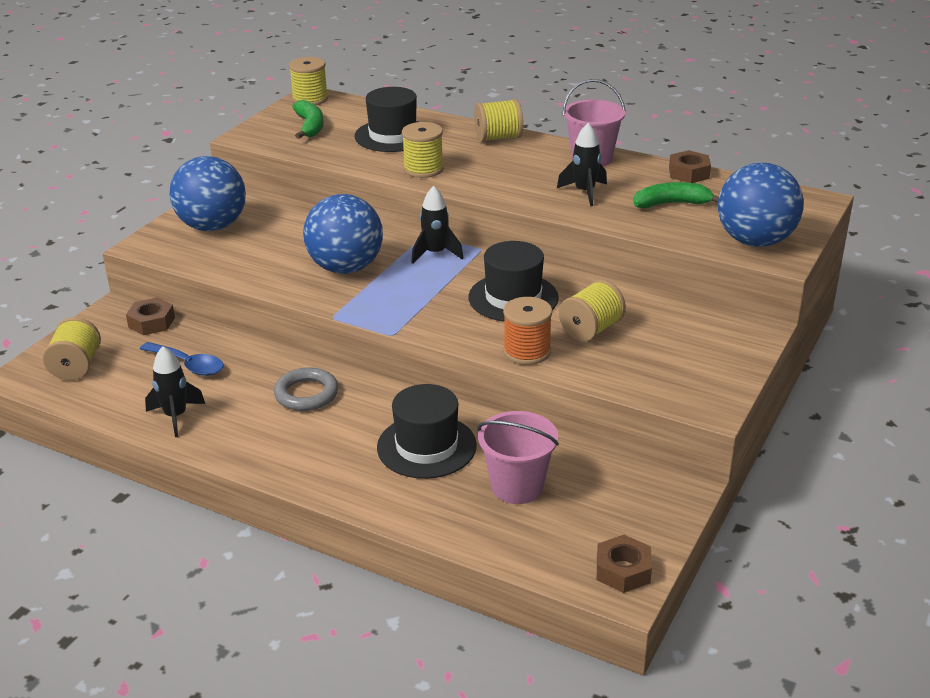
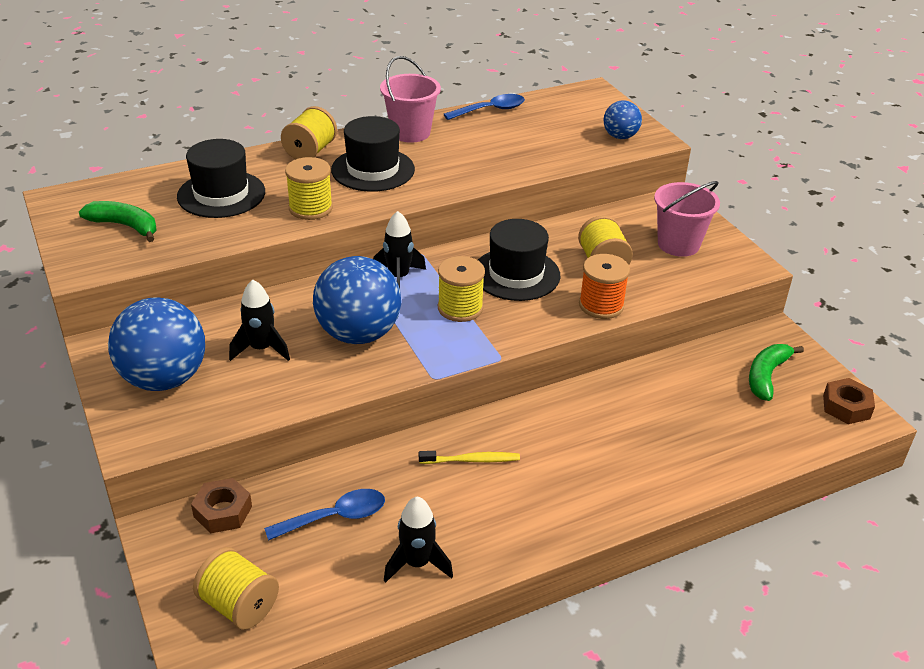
camera: 55 degrees left, 5 degrees up
(306, 394) = (471, 460): grey ring -> yellow toothbrush
(310, 99) = (65, 202): yellow spool -> yellow spool (460, 308)
(426, 446) = (617, 427): black hat -> black hat (373, 170)
(517, 486) = (711, 406): pink bucket -> pink bucket (678, 244)
(584, 192) = (460, 160): black rocket -> black rocket (261, 349)
(672, 204) = (527, 138): green banana -> green banana (766, 376)
(689, 173) = (490, 110): brown nut -> blue spoon
(755, 241) = (620, 136): blue ball -> blue ball, size x0.53

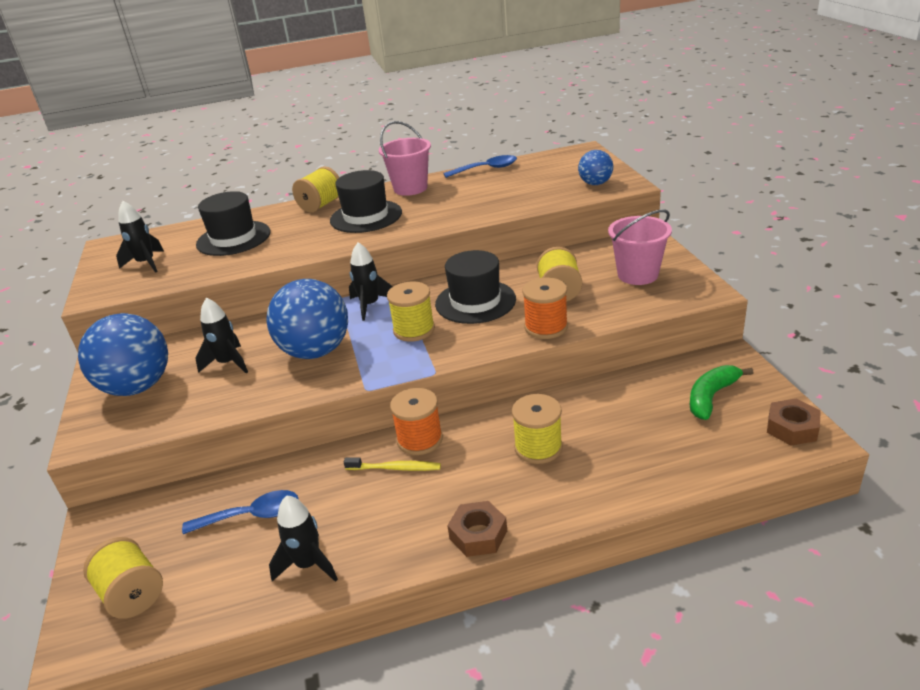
camera: 15 degrees right, 5 degrees down
(125, 226) = (146, 263): green banana -> black rocket
(223, 511) = (157, 506): brown nut -> brown nut (478, 535)
(310, 208) = (300, 247): yellow spool -> yellow spool (538, 447)
(487, 428) = (420, 439): none -> orange spool

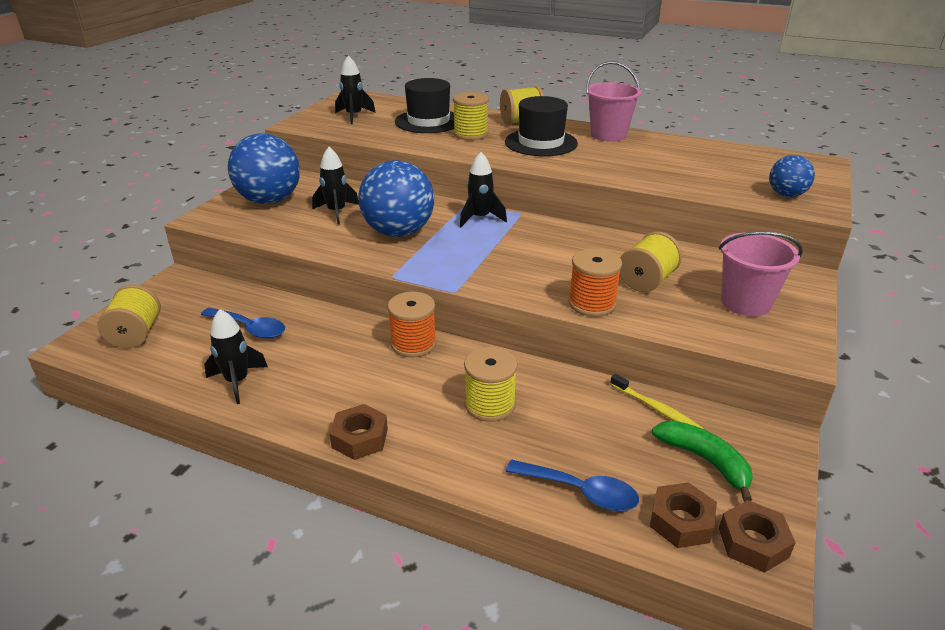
camera: 35 degrees right, 0 degrees up
(395, 468) = (370, 353): yellow toothbrush -> yellow toothbrush (656, 408)
(414, 330) = (485, 252): yellow spool -> yellow spool (470, 134)
(475, 301) = (563, 254): black hat -> none
(486, 169) = (698, 144): blue spoon -> blue spoon (580, 491)
(711, 397) = (705, 461): green banana -> green banana turned 60 degrees clockwise
(744, 443) = (681, 521): none -> brown nut

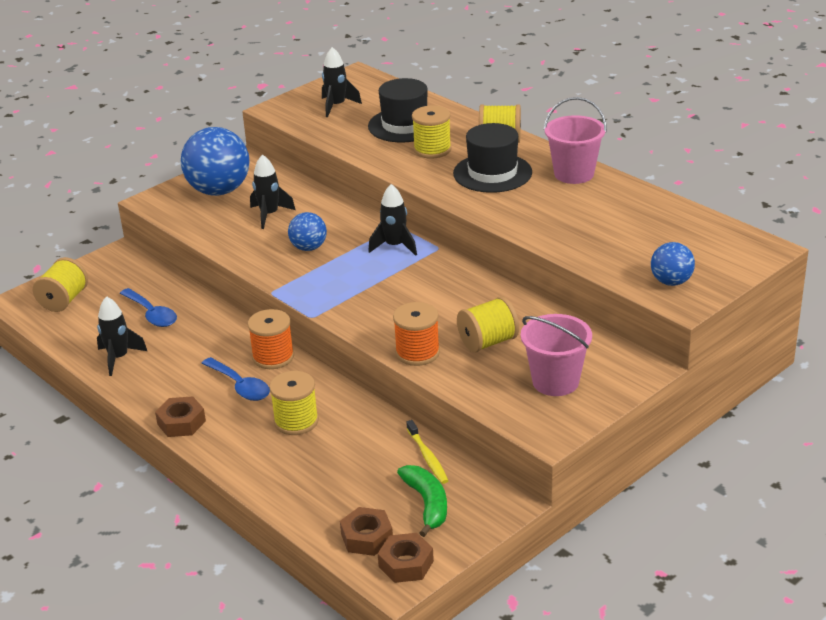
camera: 25 degrees right, 0 degrees up
(398, 232) = (309, 248): blue ball -> blue ball, size x0.53
(580, 491) = (311, 499): blue spoon -> blue spoon (240, 386)

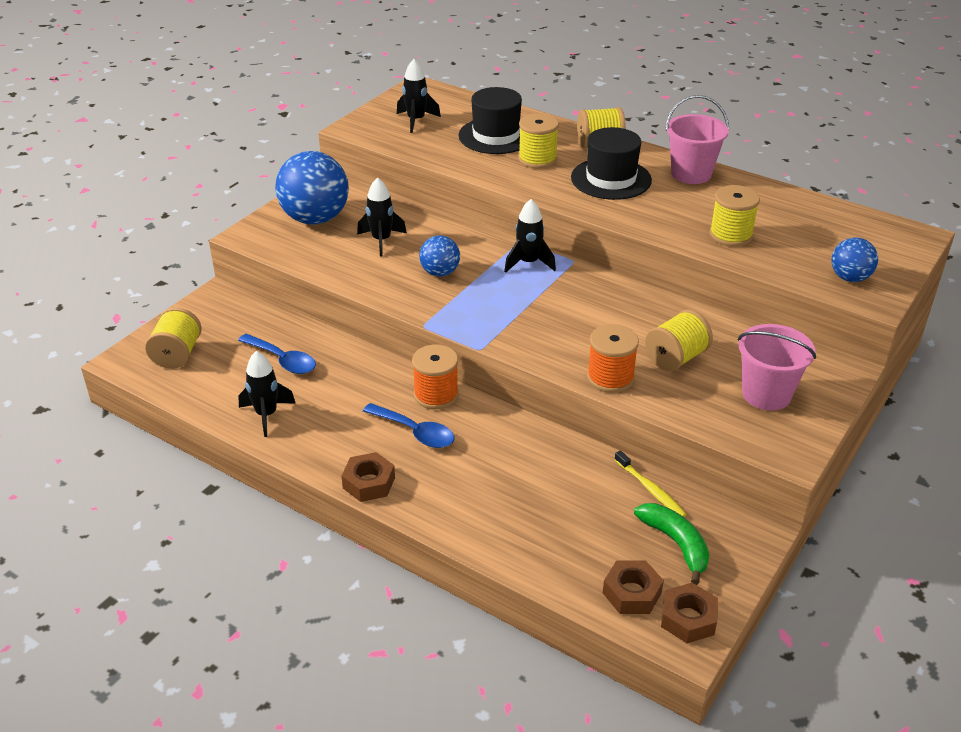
camera: 15 degrees left, 5 degrees up
(296, 421) = (493, 466): yellow spool -> yellow spool (731, 235)

